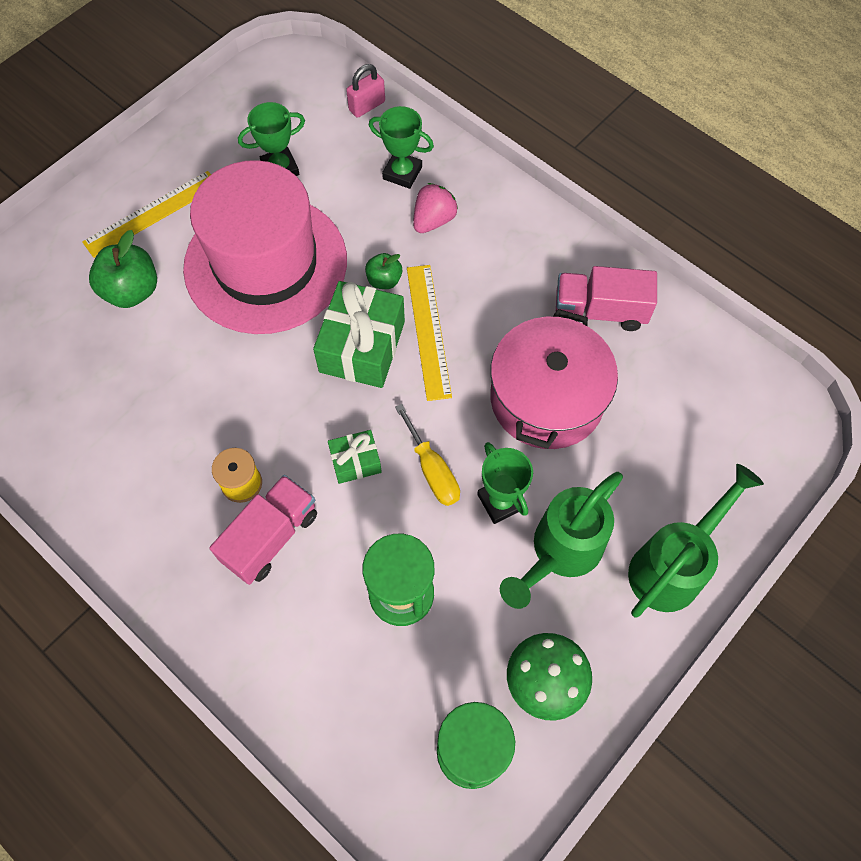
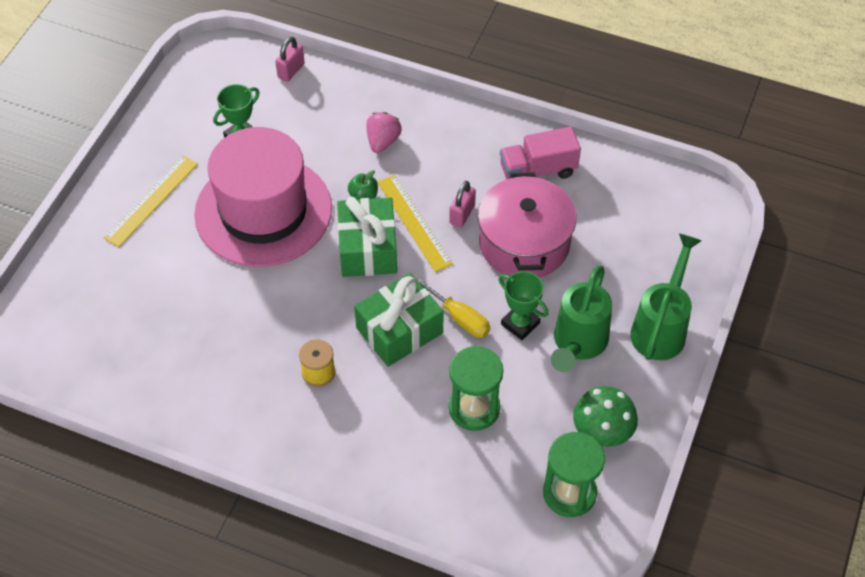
camera: 20 degrees left, 10 degrees down
(132, 291) = (163, 262): green apple -> none
(271, 537) = (358, 402): pink truck -> none
(355, 461) = (399, 330): green gift -> green gift, size x1.90
(402, 173) = (342, 113): green trophy -> none
(488, 338) = (462, 214): none -> pink padlock

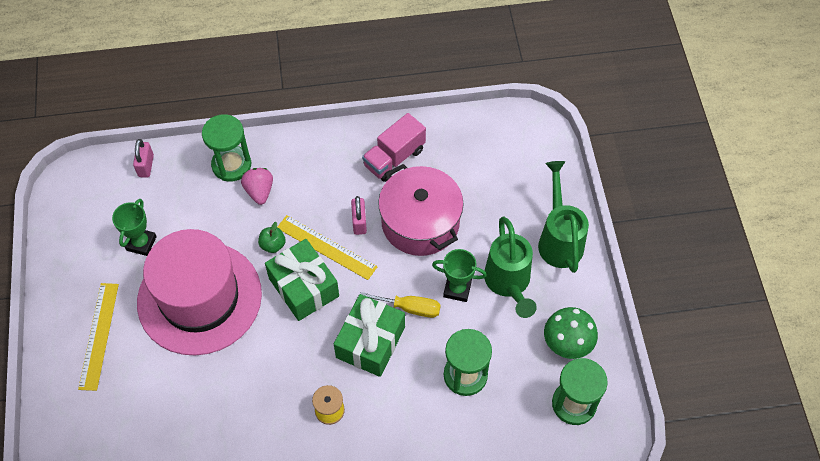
camera: 30 degrees left, 5 degrees up
(372, 105) = (231, 165): none -> green hourglass

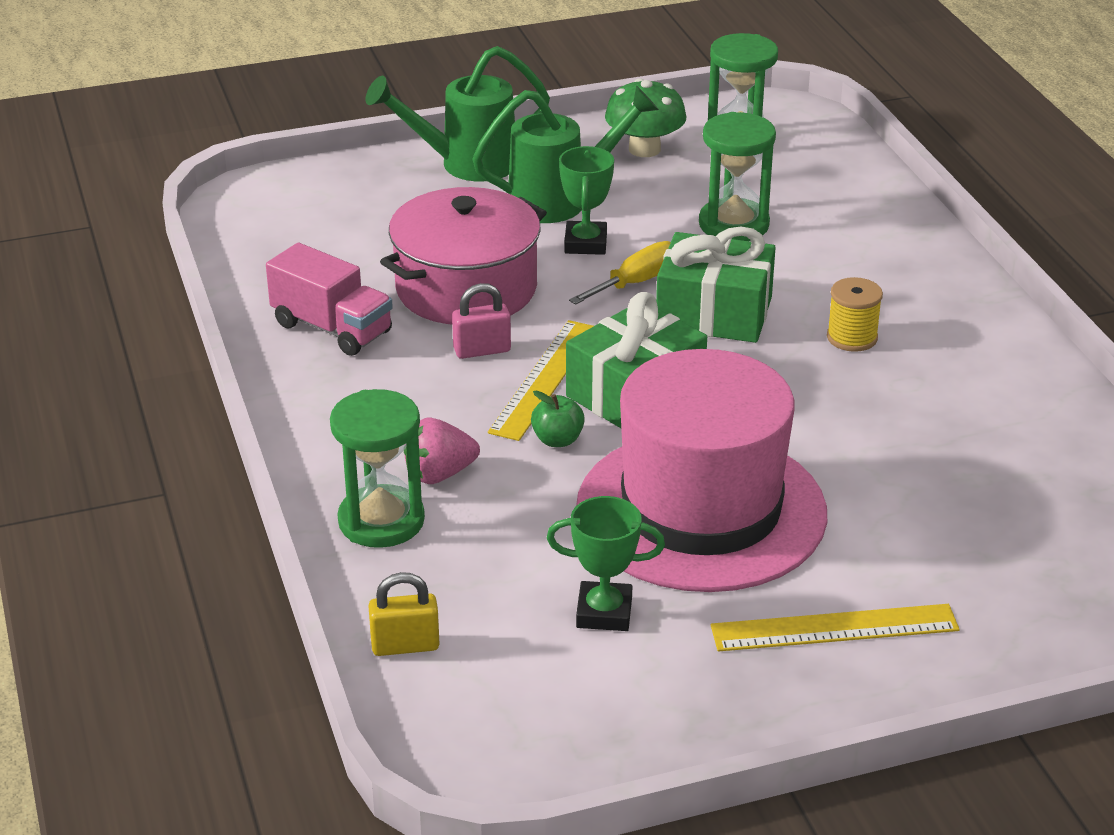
camera: 100 degrees left, 25 degrees down
(146, 166) = (405, 645): pink padlock -> yellow padlock
(410, 308) = (636, 282): yellow screwdriver -> yellow screwdriver turned 45 degrees clockwise

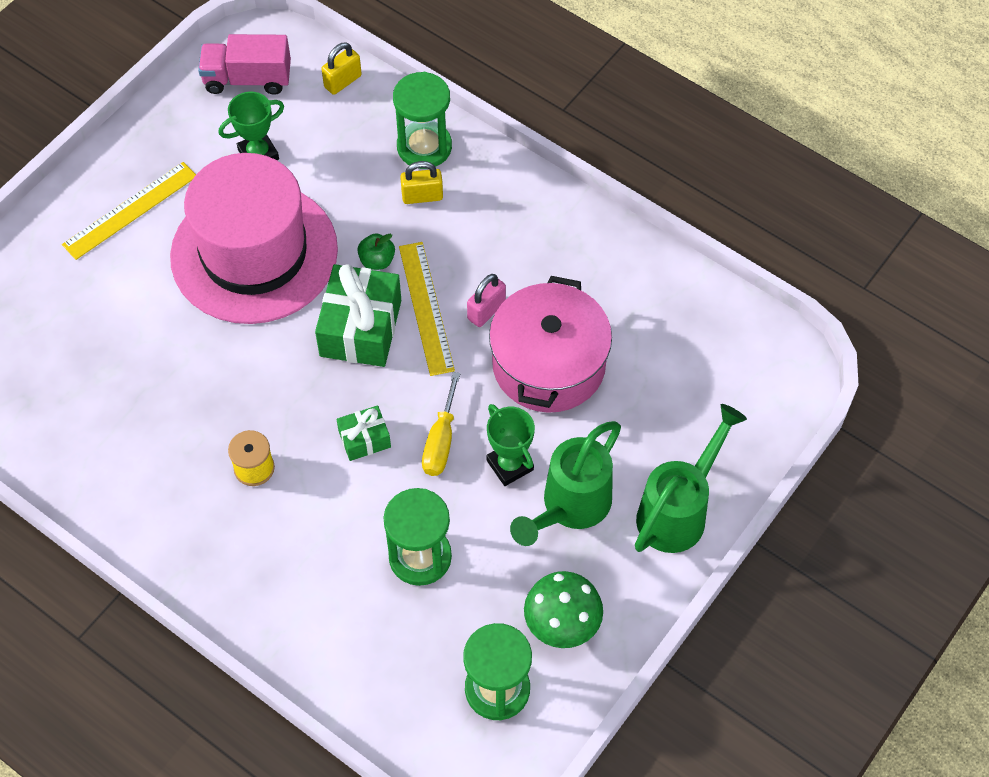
camera: 145 degrees right, 25 degrees up
(332, 328) = (596, 275): pink truck -> pink truck (247, 79)
(439, 474) = (422, 196): pink strawberry -> yellow padlock
(714, 313) = (364, 439): green gift -> green gift, size x0.53

